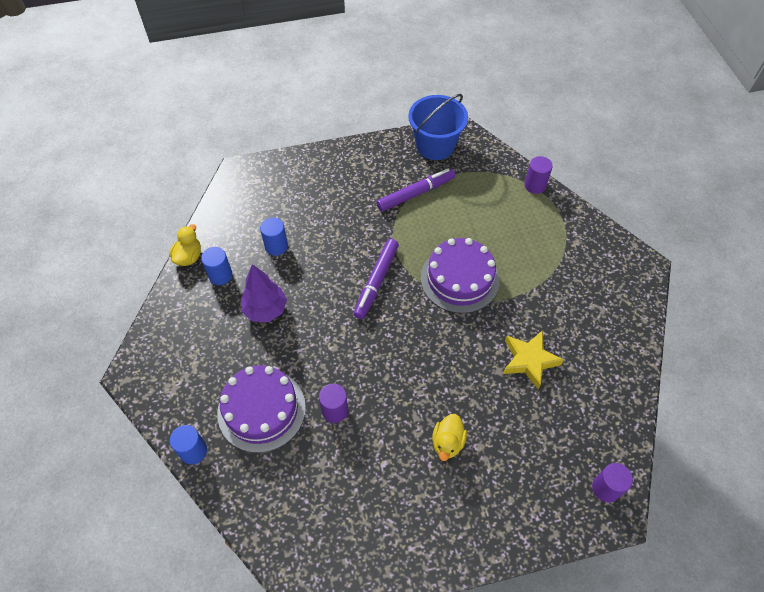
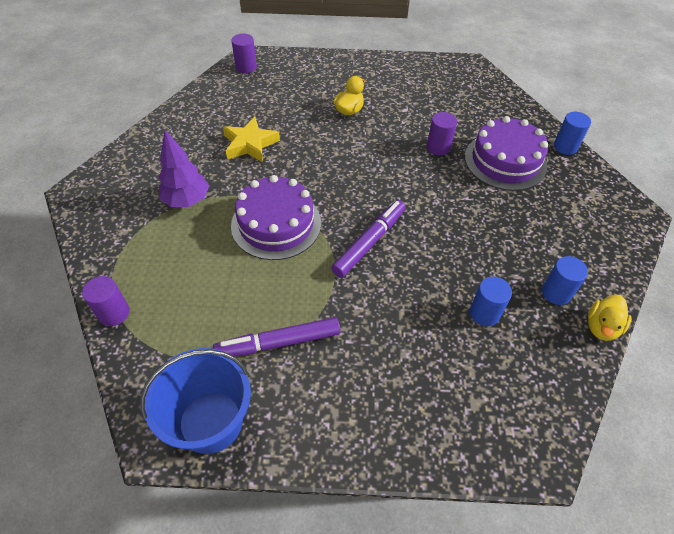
camera: 165 degrees left, 5 degrees down
(265, 310) = (500, 242): purple tree -> purple tree (187, 200)

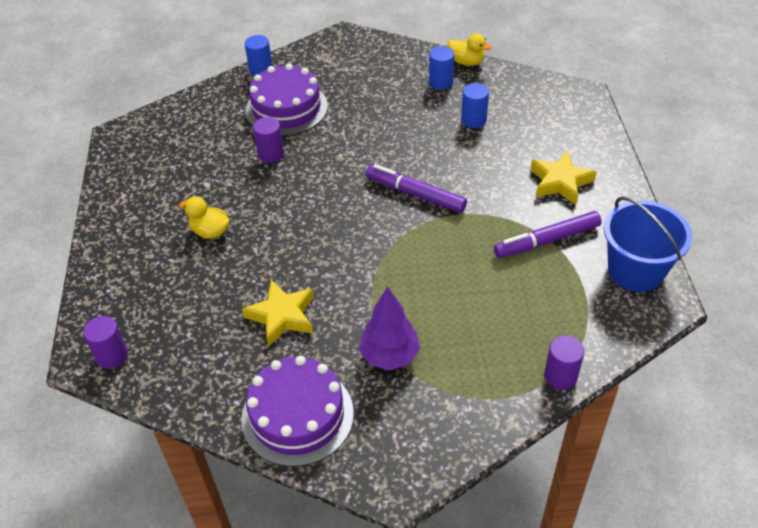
camera: 95 degrees left, 5 degrees down
(276, 224) = (408, 267): purple cake -> purple cake (297, 415)
(278, 343) = (547, 241): purple marker -> purple marker turned 90 degrees clockwise
(366, 380) = (560, 182): none -> yellow star

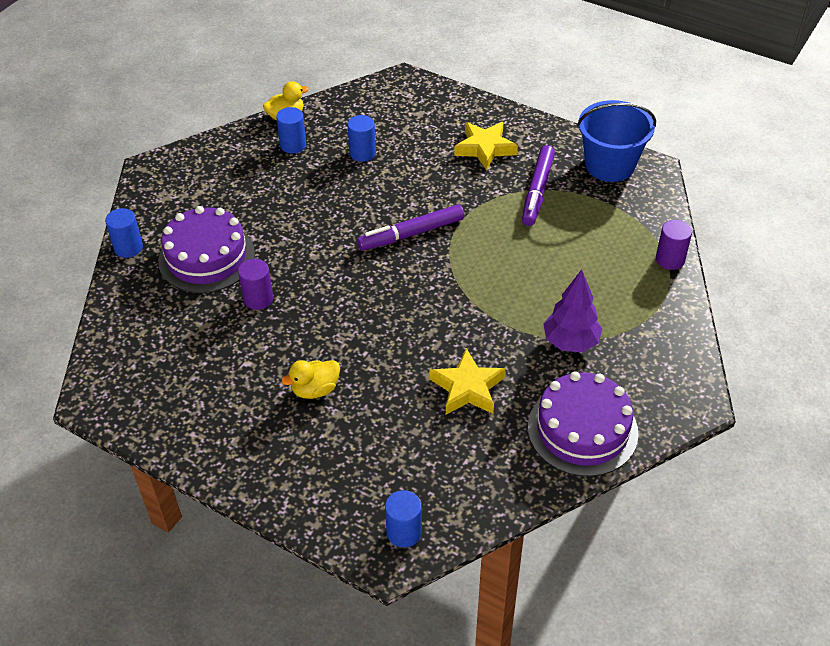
camera: 55 degrees left, 0 degrees up
(112, 356) = (404, 532): purple cylinder -> blue cylinder

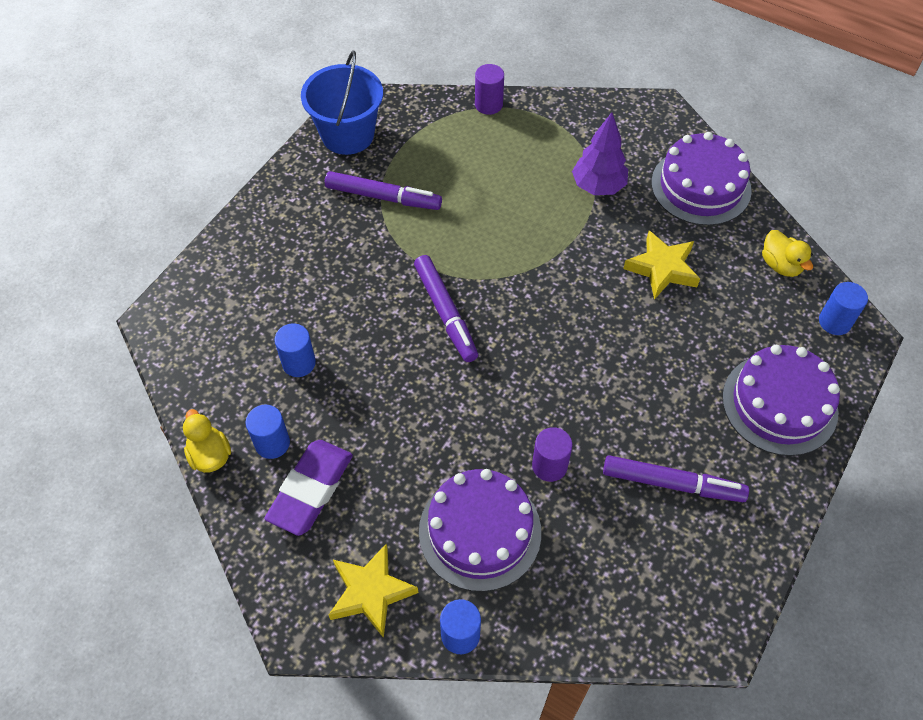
camera: 90 degrees left, 10 degrees up
(232, 379) = (672, 483): none -> purple marker
(253, 167) = (310, 489): none -> purple eraser
(306, 469) = (779, 404): none -> purple cake
(315, 389) = (678, 400): yellow duck -> yellow duck (780, 265)
(485, 148) = (306, 240): yellow star -> yellow star (370, 592)

